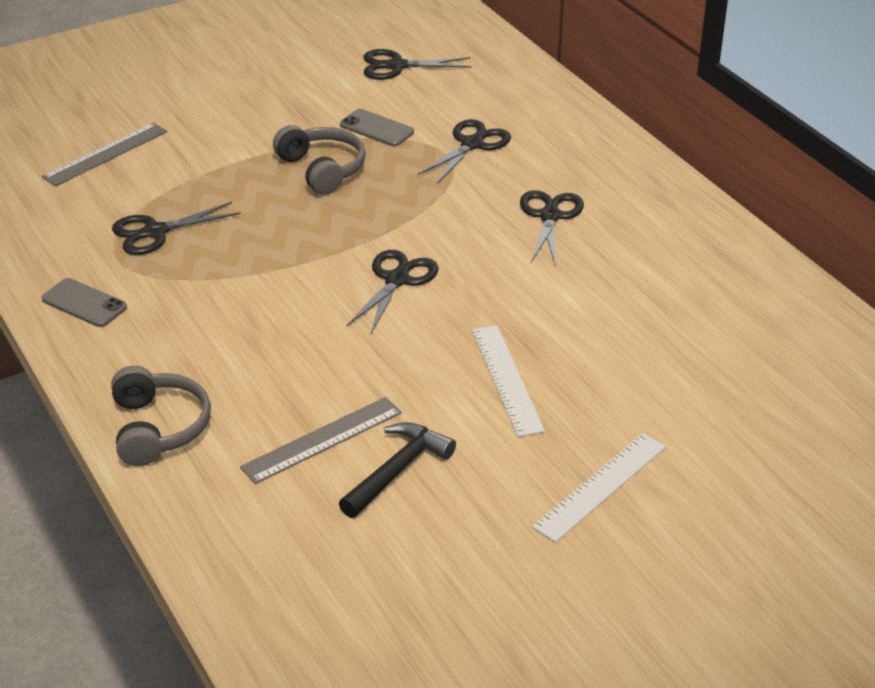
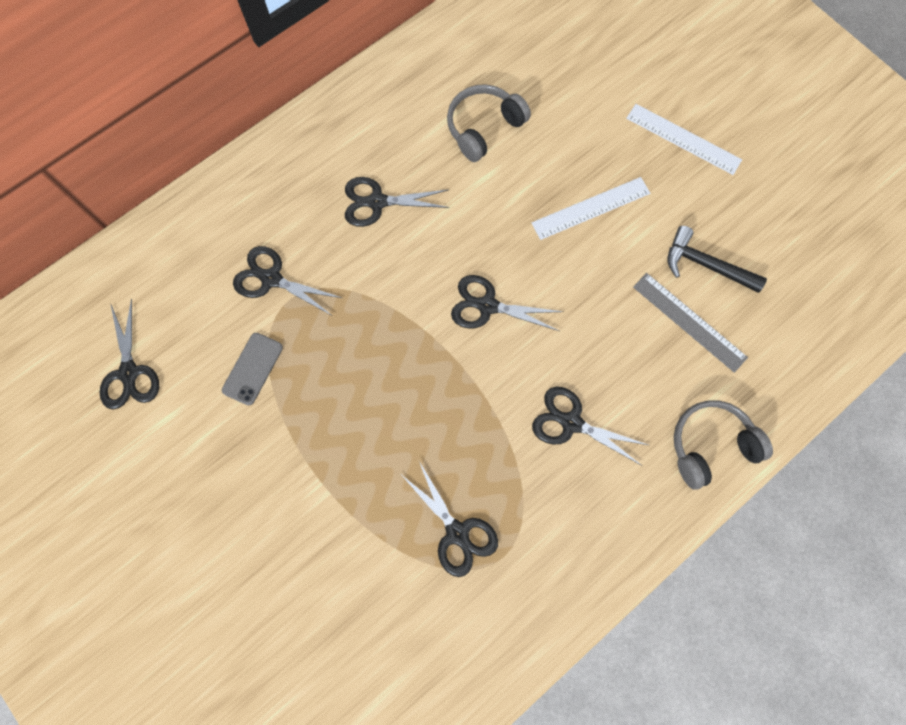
camera: 100 degrees left, 35 degrees up
(84, 303) = (574, 563): grey phone -> none
(105, 154) = (331, 632): grey ruler -> none
(235, 322) = (571, 422): none -> black scissors
(322, 169) = (331, 404): grey headphones -> grey headphones (484, 128)

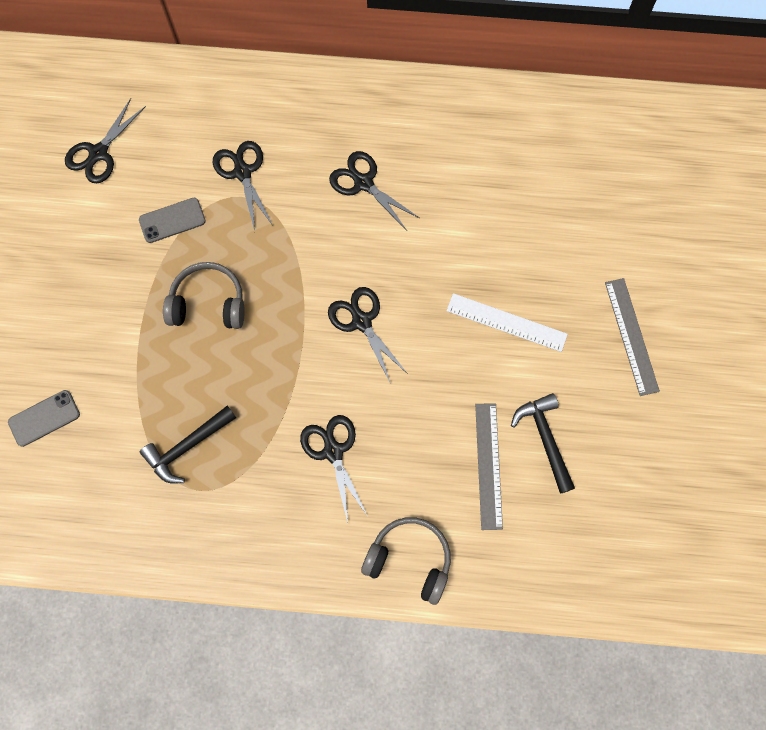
camera: 45 degrees right, 0 degrees up
(314, 631) = (44, 418): none -> grey phone
(457, 533) = (187, 446): black scissors -> black hammer
(484, 128) = (492, 197): grey headphones -> grey headphones (208, 303)
(683, 139) = (631, 336): white ruler -> grey ruler

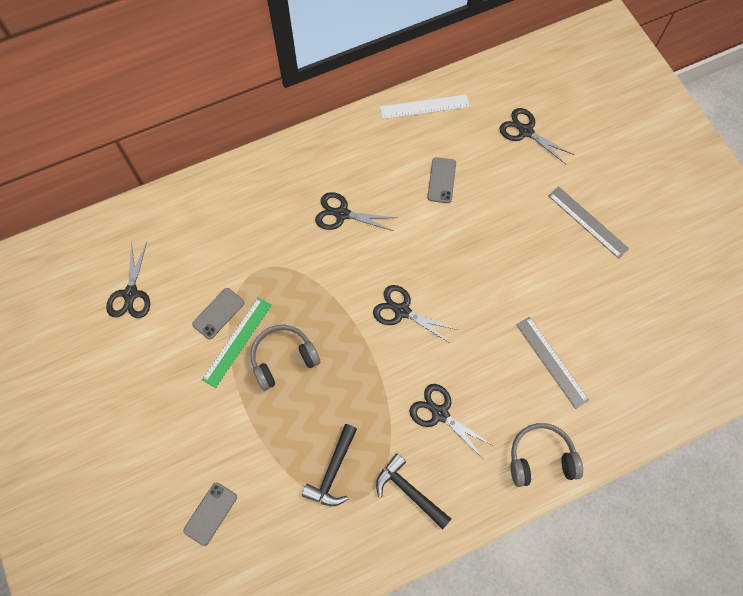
camera: 30 degrees left, 5 degrees down
(173, 260) = (237, 341): none -> green ruler
(242, 172) = (249, 251): black scissors -> black scissors (525, 131)
(495, 202) = (441, 180): none -> grey phone
(506, 322) = (501, 257): white ruler -> white ruler (424, 107)
(545, 438) = (576, 322): black hammer -> black hammer (409, 491)

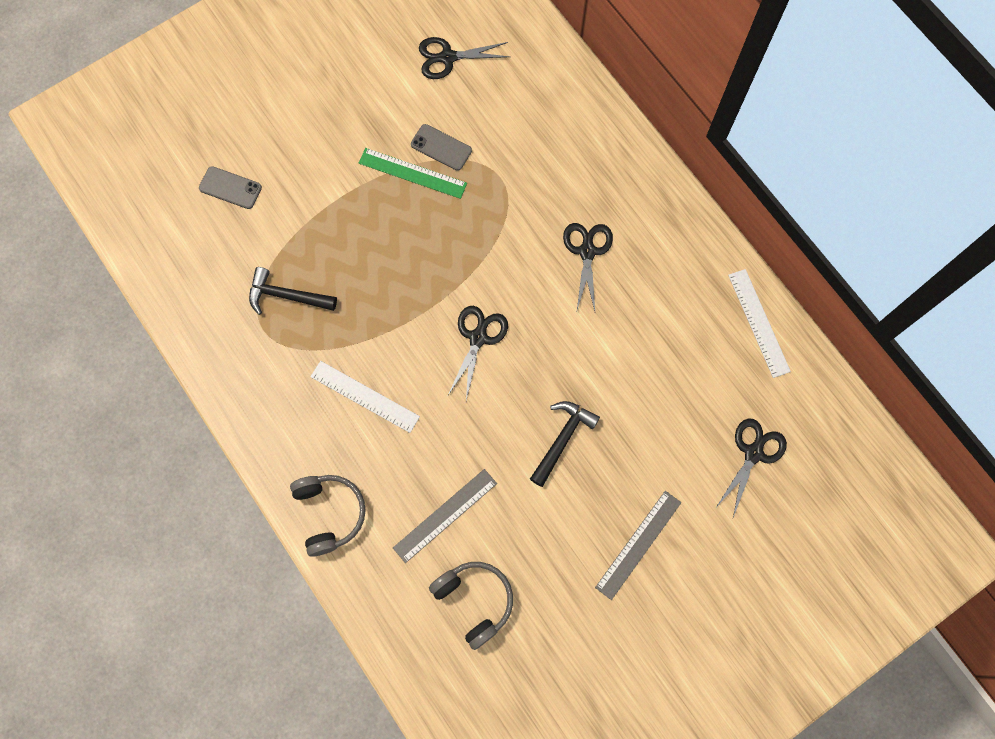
camera: 80 degrees right, 5 degrees up
(283, 359) = (401, 223): grey headphones -> grey headphones (474, 601)
(409, 491) = (276, 376): black hammer -> black hammer (562, 439)
(440, 413) = (364, 396): black scissors -> white ruler
(441, 180) = (657, 358): grey phone -> none

